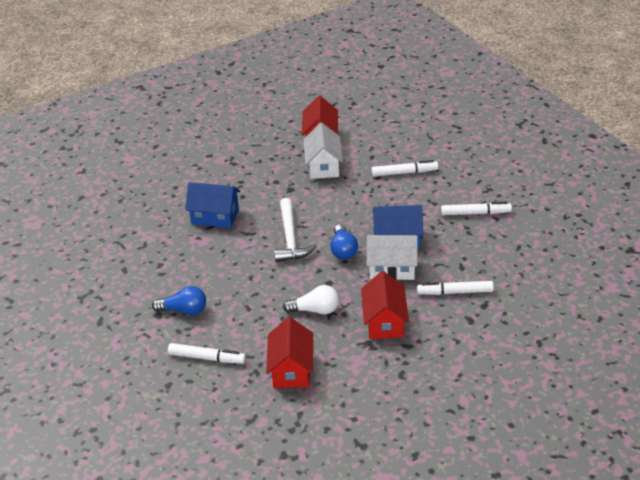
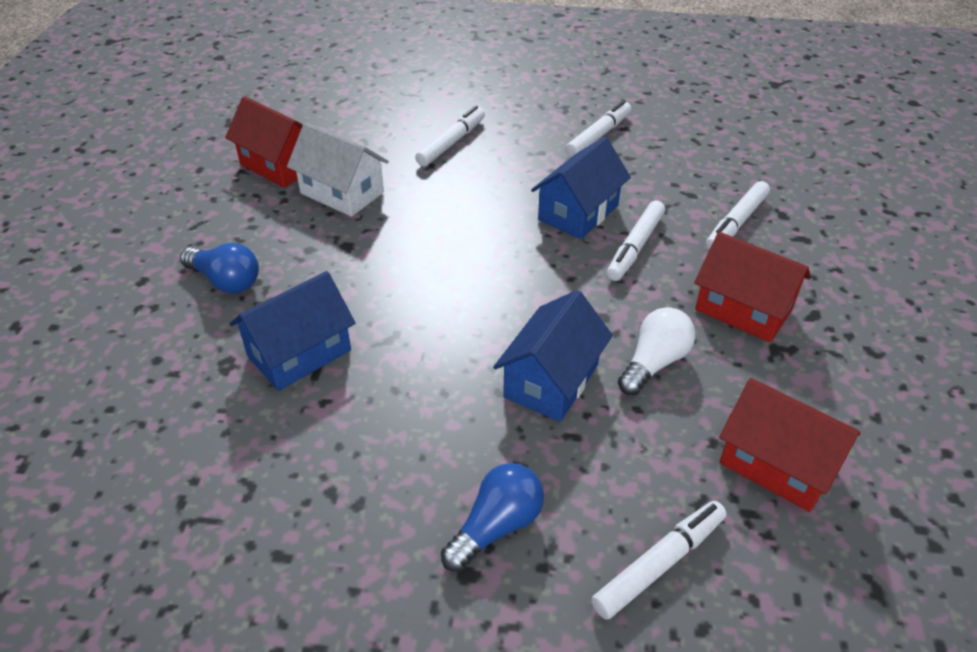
camera: 55 degrees left, 5 degrees up
(272, 287) = (551, 381): none -> blue house
(290, 238) = (457, 302): white hammer -> none
(343, 250) = (546, 268): blue light bulb -> blue light bulb (226, 281)
(392, 269) = (635, 247): white house -> white marker

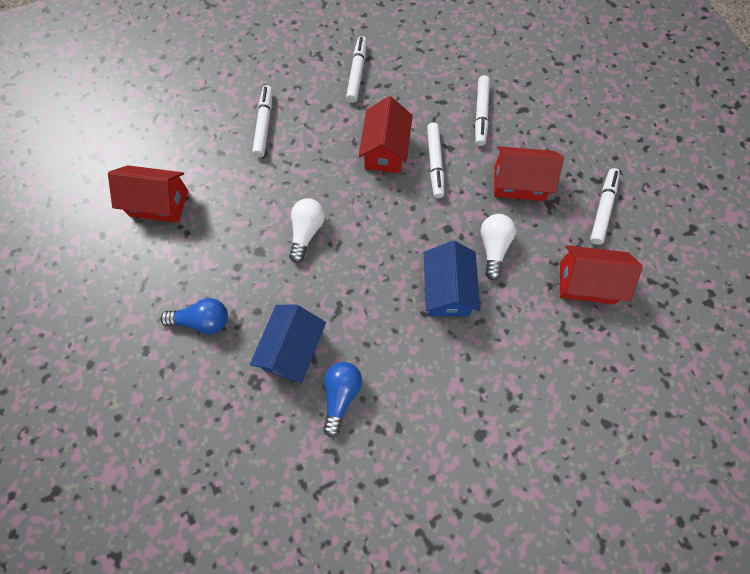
camera: 30 degrees left, 25 degrees up
(342, 193) = (222, 207): white house -> none
(417, 250) = (306, 232): none -> white light bulb
(496, 526) = (476, 399): blue light bulb -> blue light bulb (341, 395)
(578, 212) = (385, 150): blue house -> red house
(659, 564) = (563, 374): white marker -> white marker (602, 209)

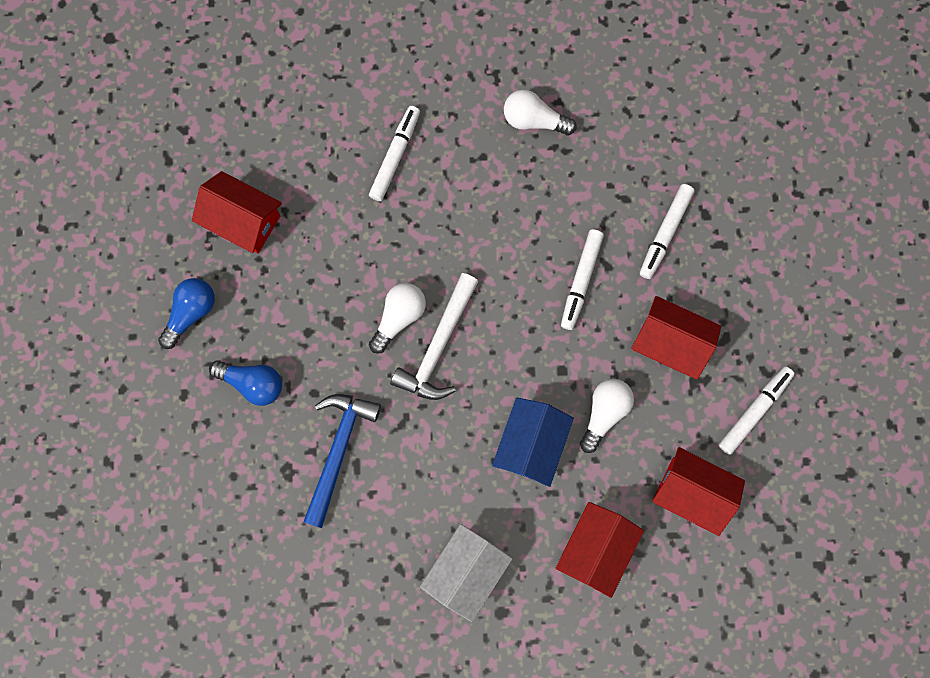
camera: 20 degrees right, 10 degrees up
(293, 350) = (338, 451): blue house -> blue hammer
(341, 395) = (372, 519): blue light bulb -> blue light bulb (191, 313)
(345, 243) = (438, 346): none -> white hammer
(357, 73) = (534, 120): white marker -> white light bulb
(385, 150) = (528, 243): red house -> red house (596, 549)
(437, 411) = (466, 572): none -> white house

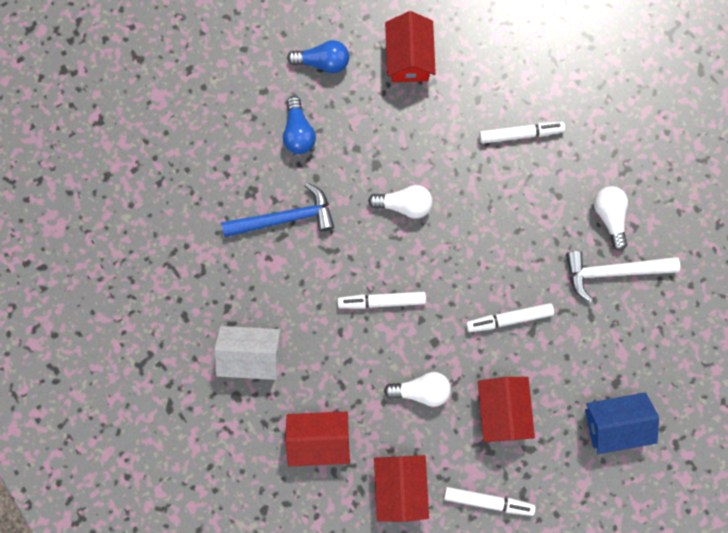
camera: 60 degrees right, 0 degrees up
(438, 346) = (400, 244): white hammer -> white hammer (613, 271)
(531, 444) = (367, 350): blue house -> blue house (615, 423)
(665, 233) = (583, 361): white marker -> white marker (381, 301)

